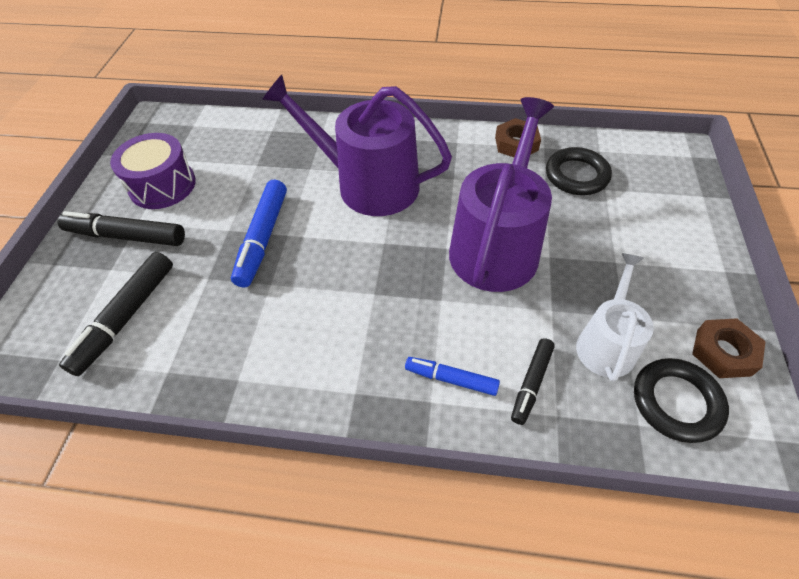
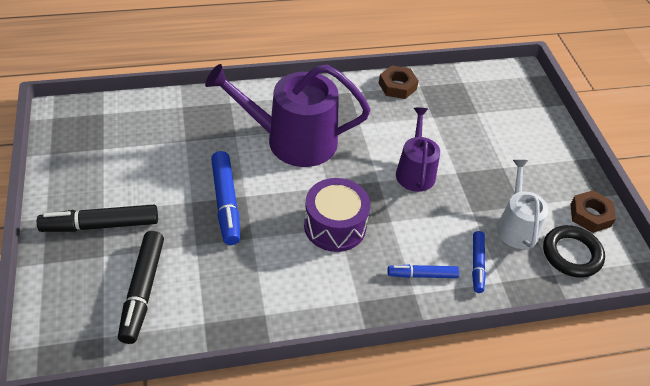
camera: 25 degrees left, 5 degrees down
(162, 185) = (107, 174): purple drum -> purple drum (335, 226)
(497, 245) = (415, 171): purple watering can -> purple watering can, size x0.57
(531, 383) = (477, 265): black marker -> blue marker
(576, 175) = (452, 105): black ring -> none

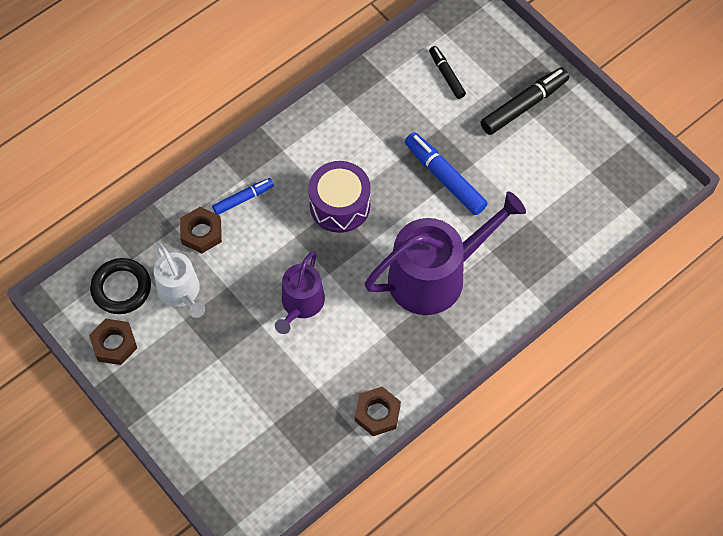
camera: 155 degrees right, 15 degrees up
(142, 291) = (446, 75): black marker -> black marker, size x0.60
(415, 171) = (300, 304): purple watering can -> purple watering can turned 45 degrees clockwise
(477, 265) = (201, 233): blue marker -> brown nut

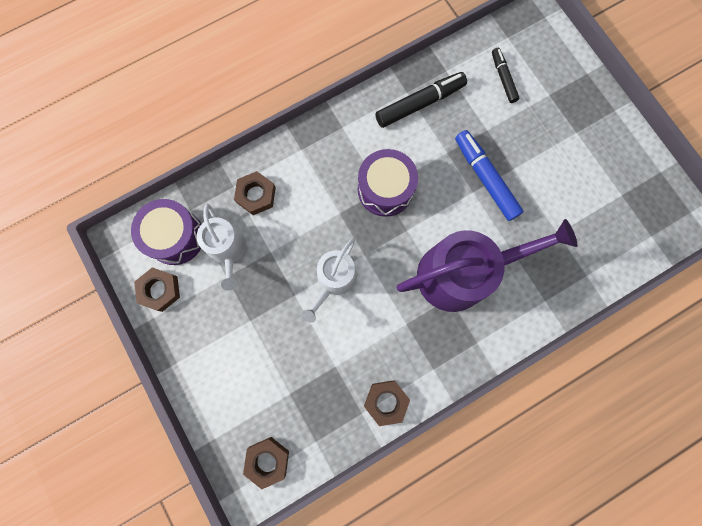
camera: 10 degrees right, 15 degrees up
(121, 288) = (175, 237): black ring -> purple drum
(243, 199) = (299, 168): blue marker -> none
(262, 491) = (267, 460): none -> brown nut
(300, 304) = (334, 280): purple watering can -> white watering can
(524, 105) = (570, 119): black marker -> black marker (420, 104)

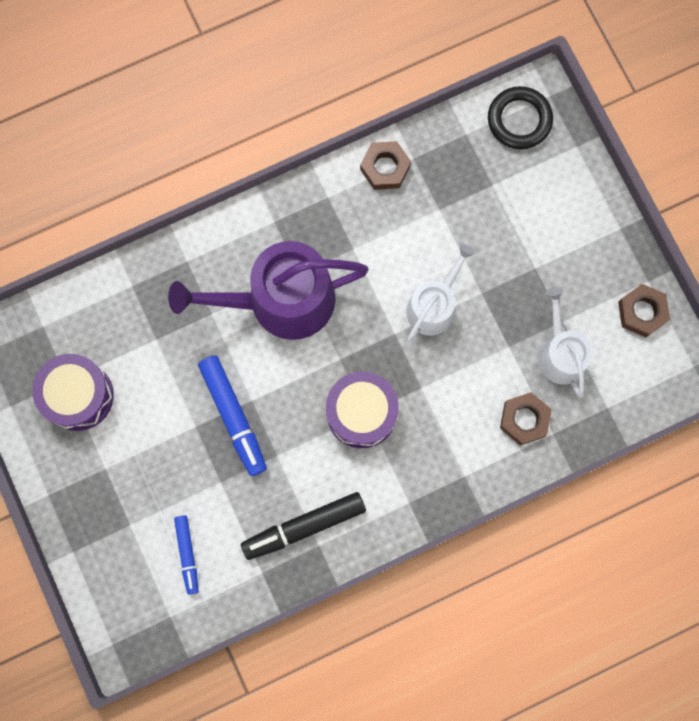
camera: 175 degrees left, 0 degrees up
(175, 237) = (624, 375): purple drum -> purple drum (78, 396)
(267, 460) = (519, 120): brown nut -> black ring
(503, 78) = (187, 554): black marker -> blue marker

